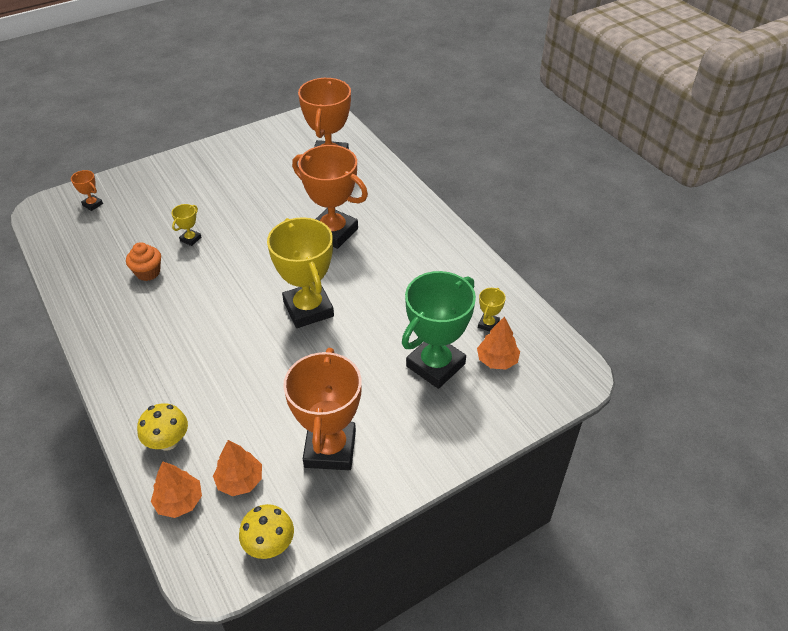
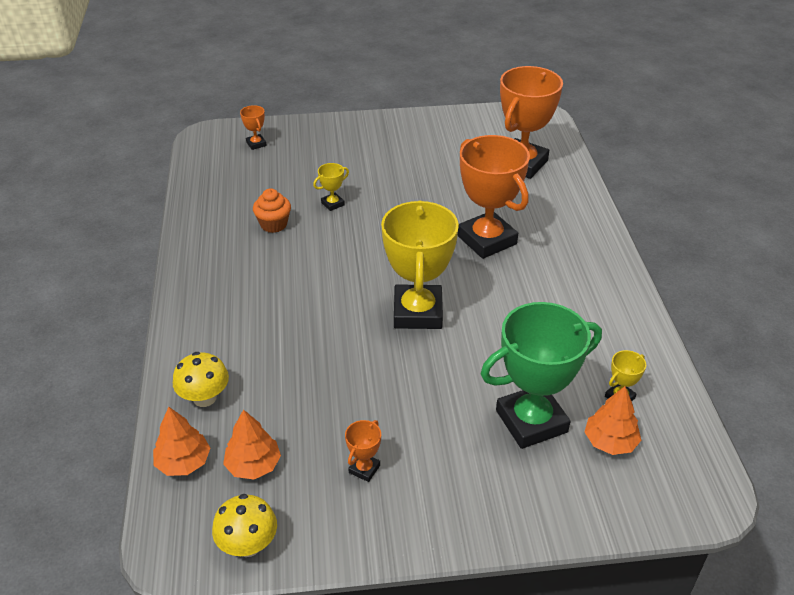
camera: 25 degrees right, 5 degrees down
(330, 449) = (364, 469): orange trophy -> orange trophy, size x0.42

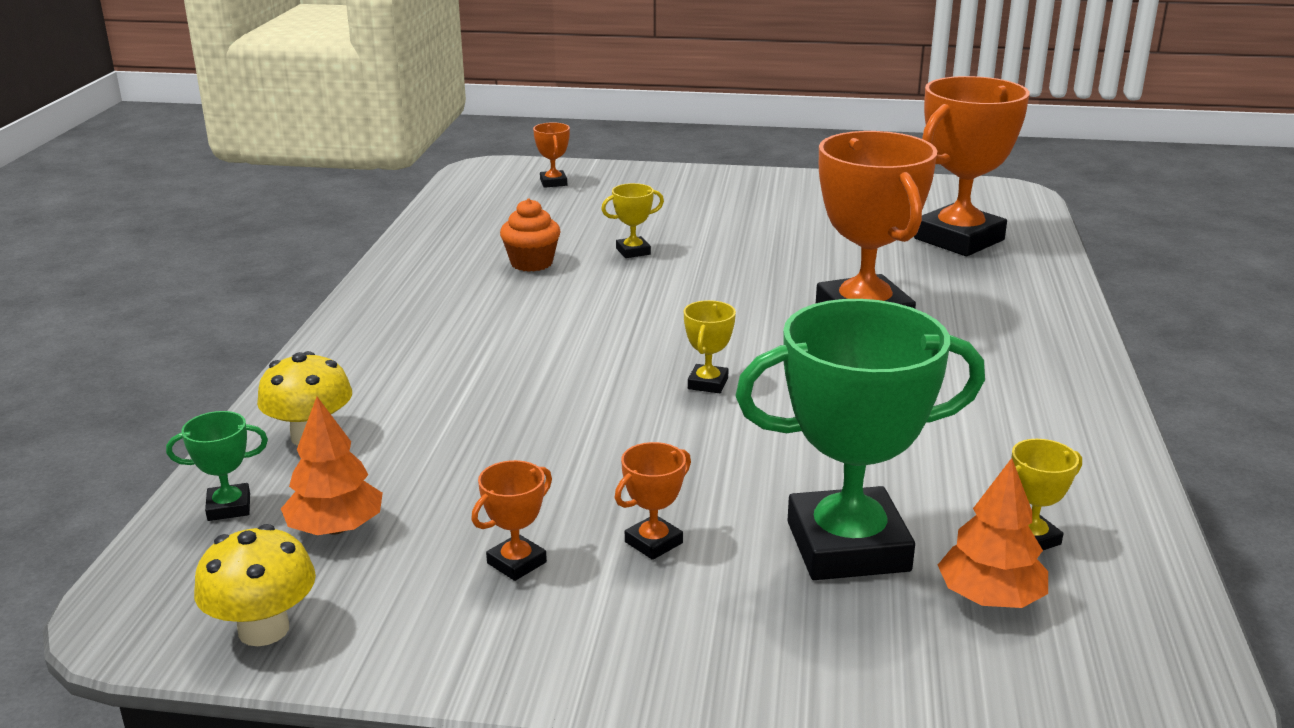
camera: 15 degrees right, 15 degrees down
(183, 462) = (229, 507): orange tree -> green trophy
(418, 312) = (708, 383): yellow trophy -> yellow trophy, size x0.42
(431, 439) = (653, 542): none -> orange trophy

